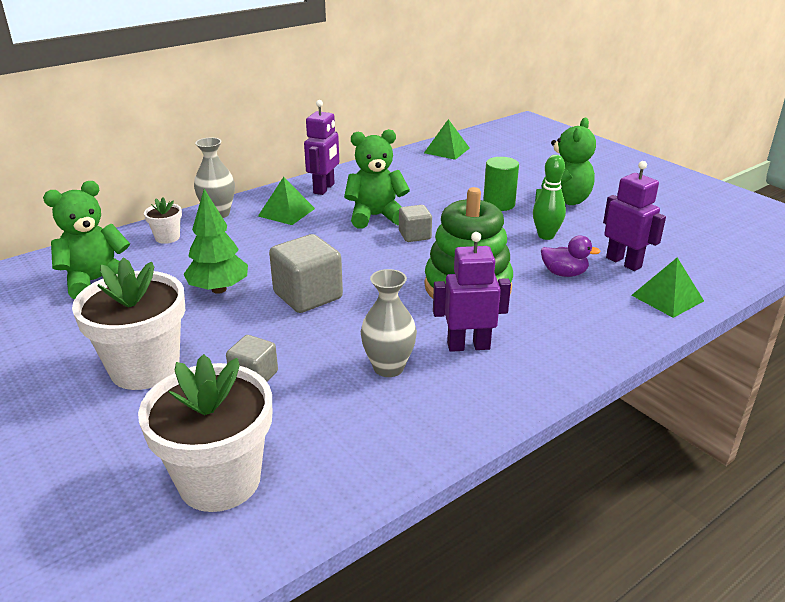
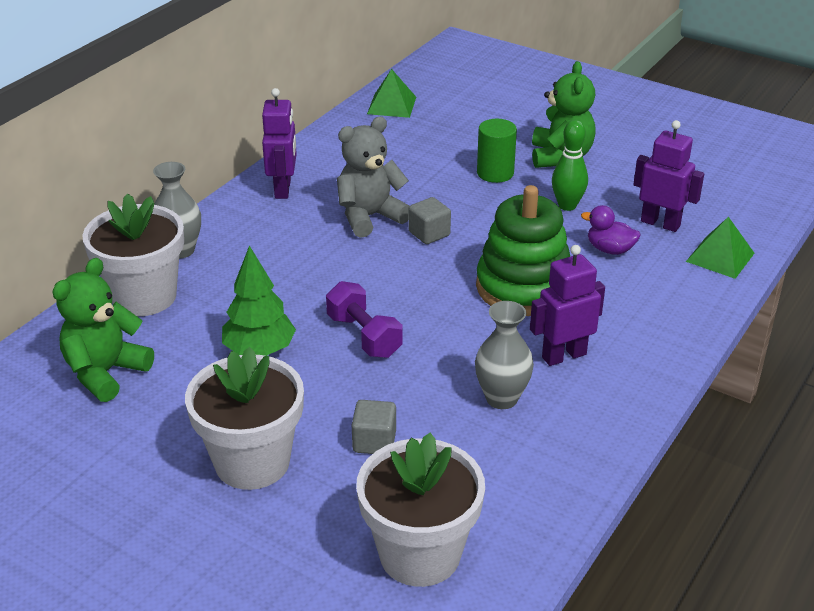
camera: 20 degrees left, 5 degrees up
(167, 237) = (144, 296): white flower pot -> white flower pot, size x2.15
(286, 212) = (261, 231): green pyramid -> none
(308, 296) = (364, 336): grey cube -> purple dumbbell
(375, 216) = (369, 217): green teddy bear -> grey teddy bear
(564, 273) = (610, 249): purple duck -> purple duck turned 150 degrees counterclockwise

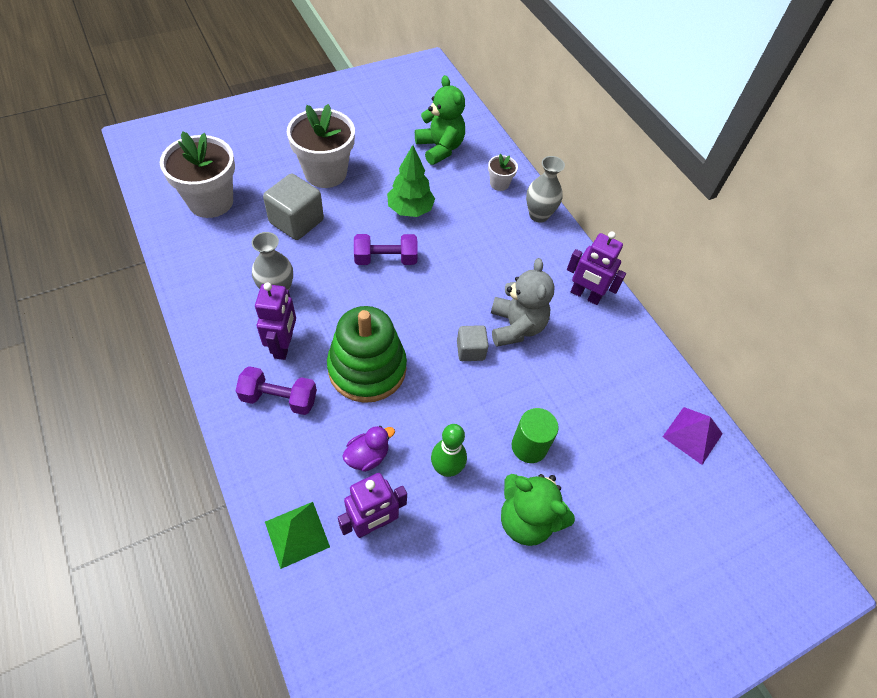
camera: 115 degrees right, 20 degrees up
(144, 296) = (499, 184): white flower pot -> white flower pot, size x0.46
(374, 441) = (296, 221): grey cube -> grey cube, size x1.71
(392, 105) = (692, 435): green pyramid -> purple pyramid
(623, 327) = (279, 398): none -> purple dumbbell

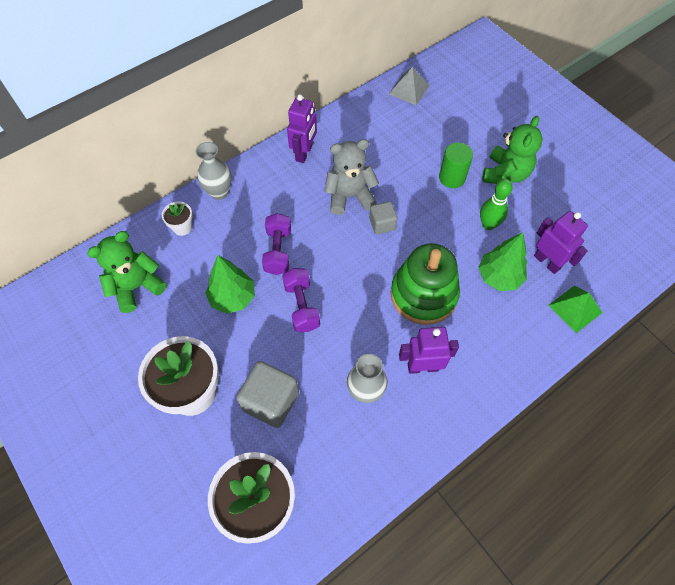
camera: 95 degrees left, 5 degrees up
(279, 398) = (474, 354): purple dumbbell -> purple dumbbell (278, 251)
(367, 456) = (499, 277): purple duck -> green tree
(692, 435) = (409, 89): purple pyramid -> grey pyramid

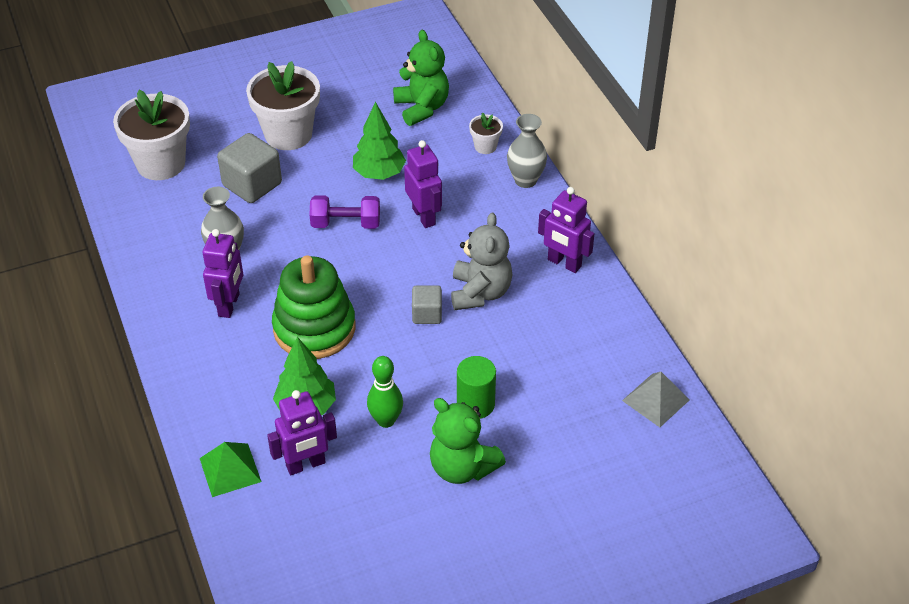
camera: 105 degrees right, 15 degrees down
(278, 251) = (424, 216): purple dumbbell -> purple robot

